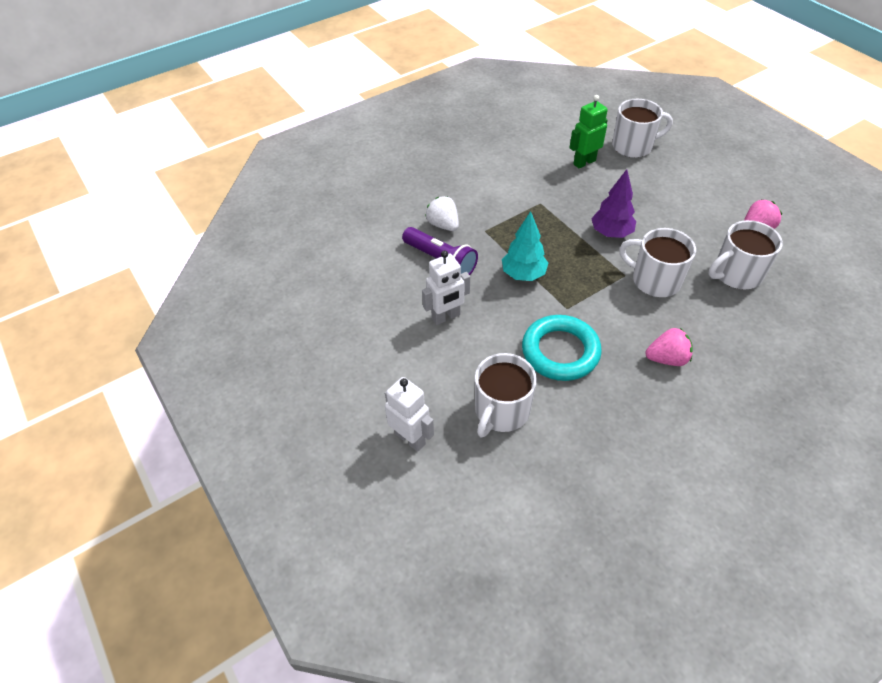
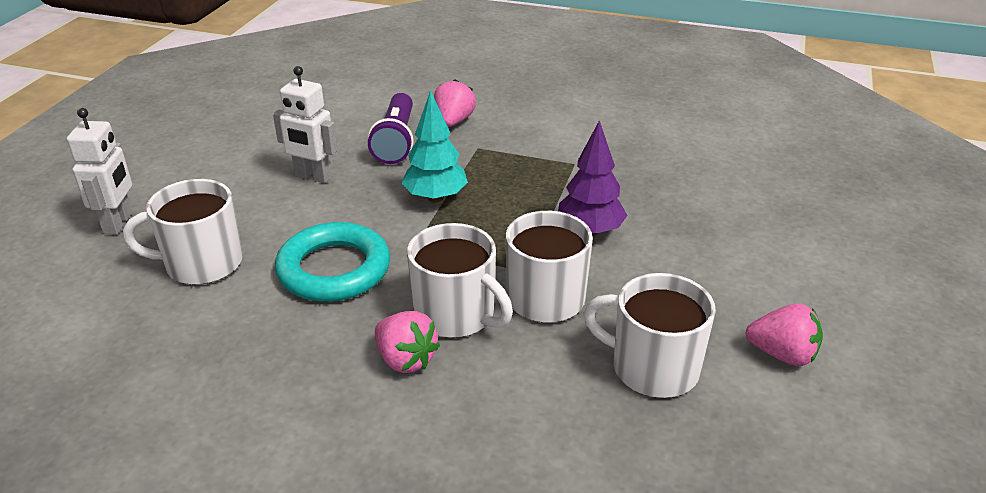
camera: 50 degrees right, 15 degrees down
(443, 225) = (453, 121): white strawberry -> pink strawberry
(584, 162) = (695, 164): green robot -> none
(633, 146) = (788, 187): white mug -> white mug (456, 315)

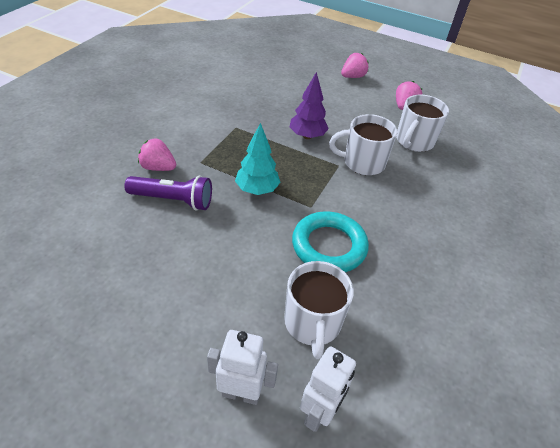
camera: 85 degrees left, 10 degrees up
(313, 176) = (208, 251): white robot -> white robot (319, 412)
(405, 360) = (412, 221): pink strawberry -> pink strawberry (352, 77)
(456, 315) = (376, 197): white mug -> none

